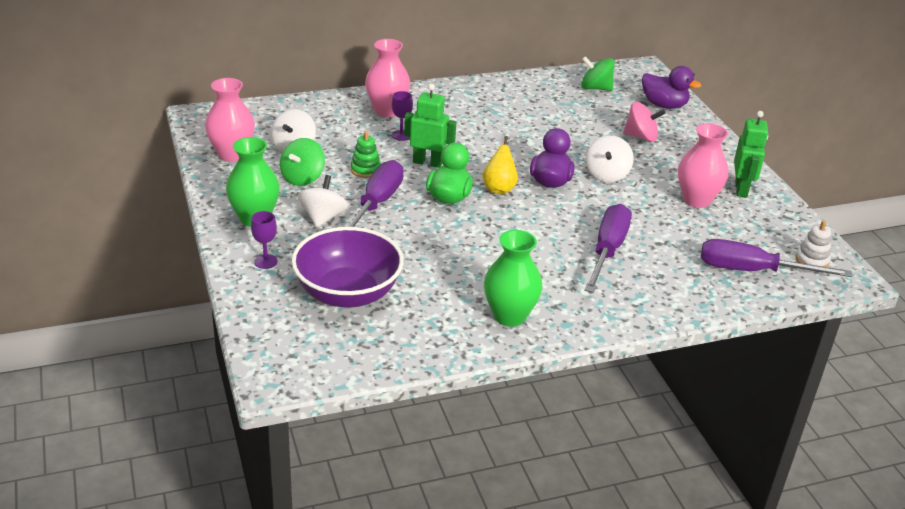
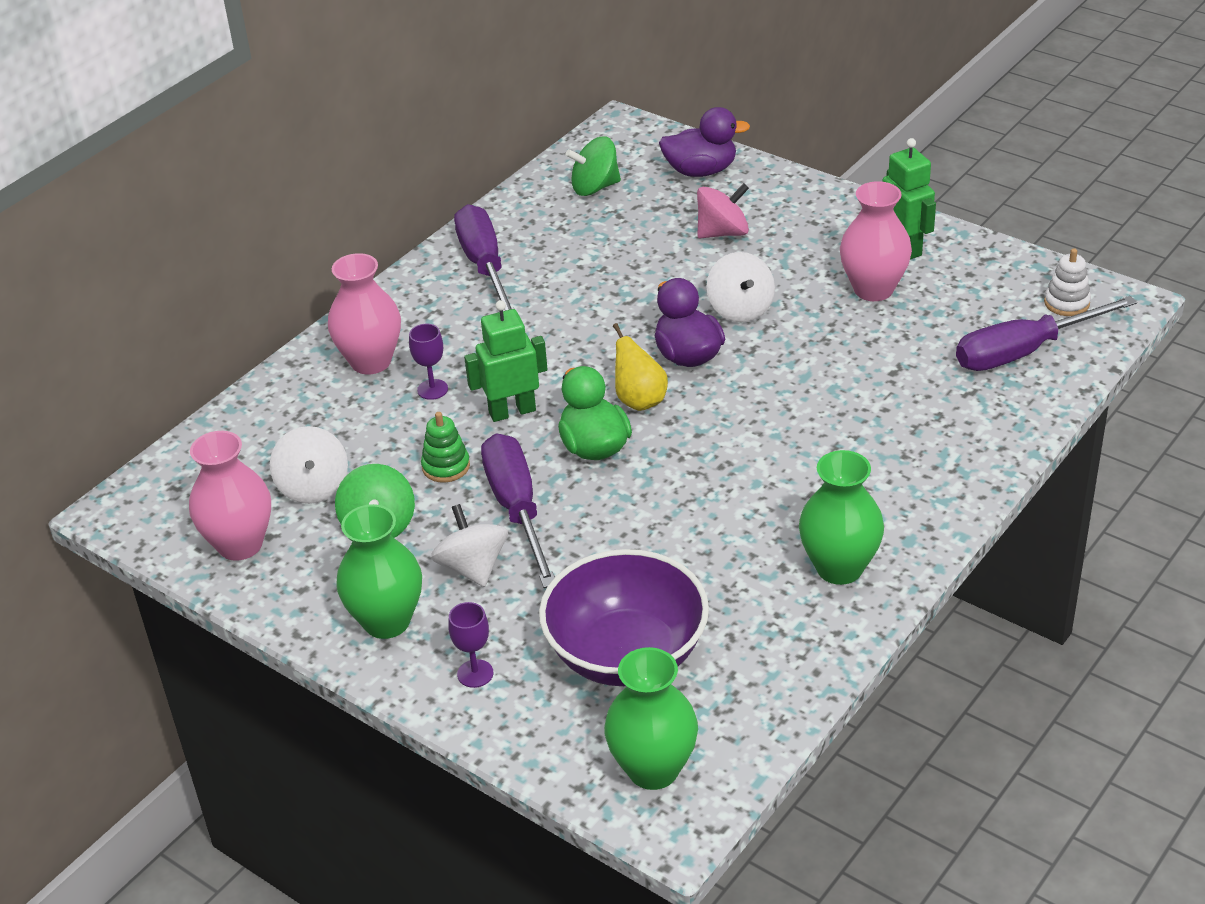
camera: 30 degrees left, 5 degrees up
(295, 350) = (653, 769): none -> green vase
(607, 250) = (851, 415): purple screwdriver -> purple screwdriver (485, 266)

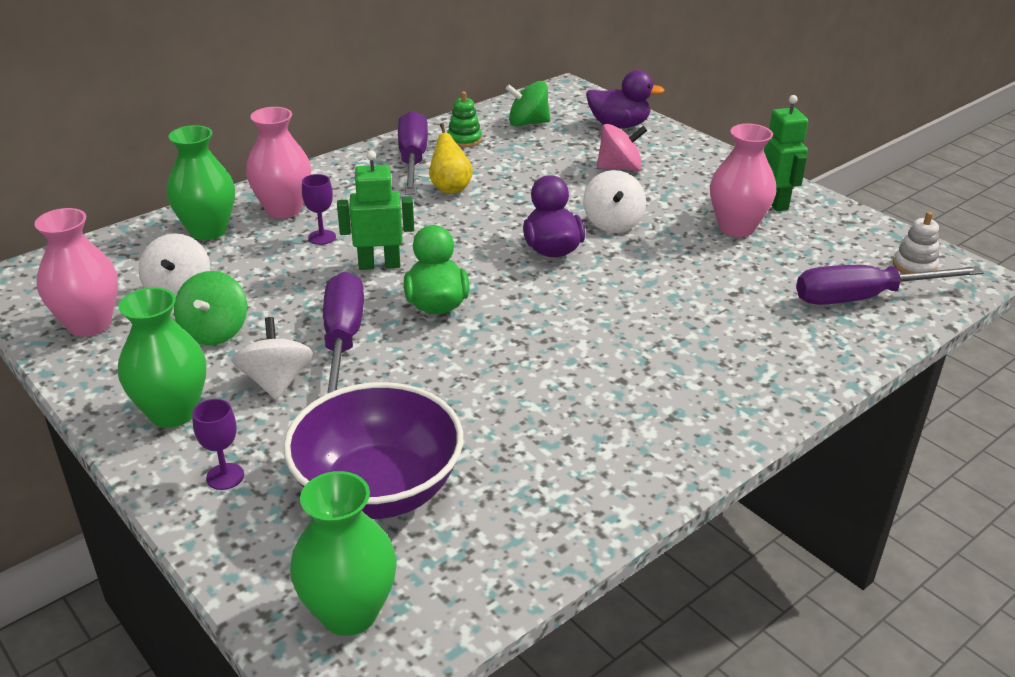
camera: 10 degrees right, 5 degrees down
(446, 466) = (300, 296): green stacking toy -> green stacking toy (464, 140)
(639, 400) = (494, 275): yellow pear -> yellow pear (450, 188)
(839, 568) = (623, 451): green vase -> green vase (208, 231)

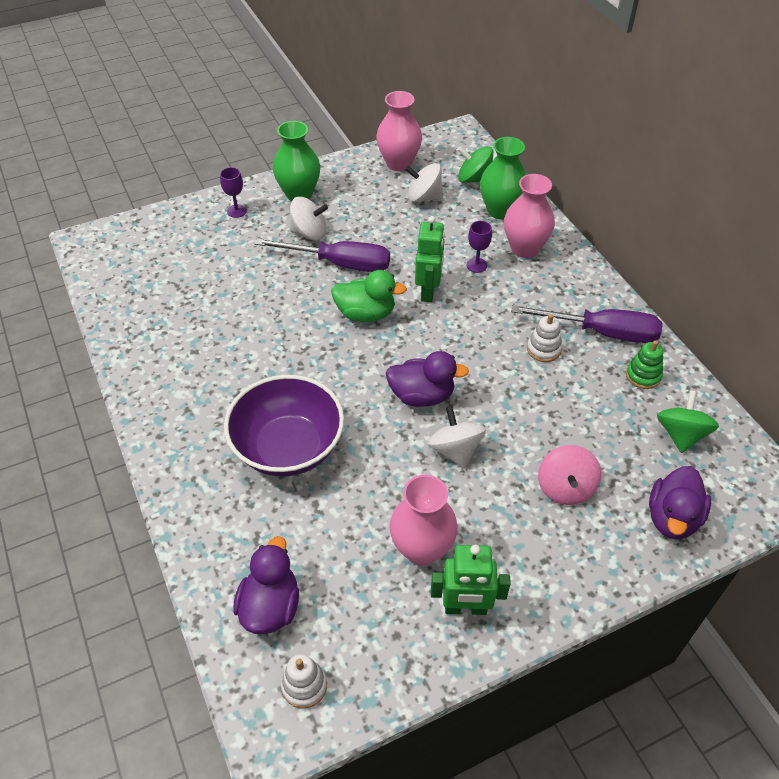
camera: 105 degrees right, 15 degrees up
(215, 331) = (372, 211): green spinning top -> green spinning top (474, 179)
(349, 613) = (120, 246): green vase -> none
(378, 489) = (196, 264): purple bowl -> purple bowl (288, 447)
(450, 188) = (543, 349): yellow pear -> white stacking toy
(612, 223) = (455, 450): white spinning top -> white spinning top turned 60 degrees clockwise
(864, 298) = (270, 606): purple screwdriver -> purple duck

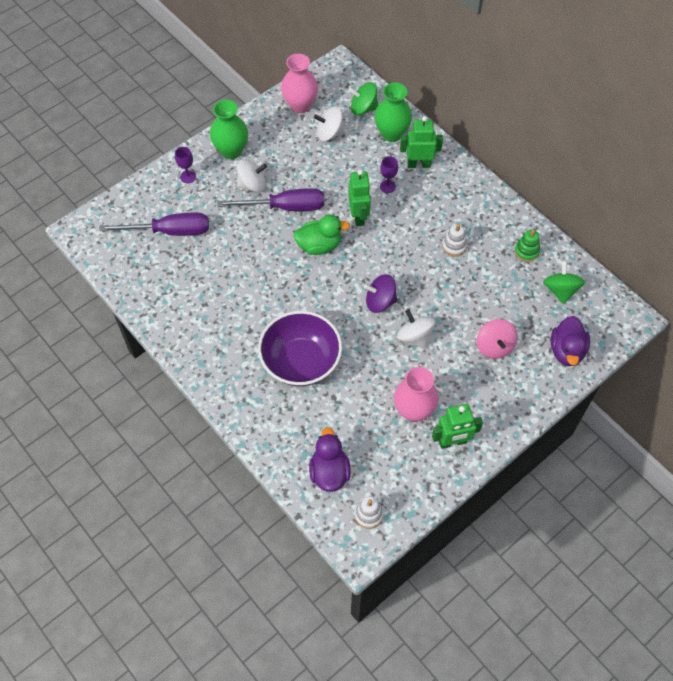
camera: 15 degrees left, 10 degrees up
(422, 395) = (380, 301): purple duck -> purple spinning top
(524, 248) = (418, 164): pink vase -> green robot
(601, 332) = (491, 223): purple screwdriver -> purple screwdriver (170, 231)

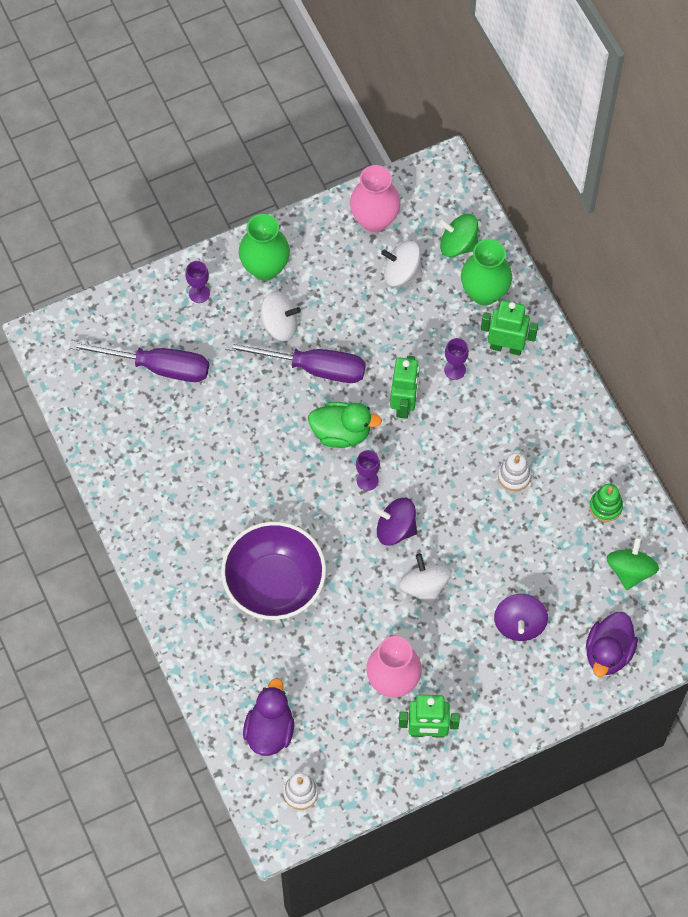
camera: 15 degrees right, 5 degrees up
(348, 273) = (367, 480): none -> purple goblet
(494, 346) = (519, 624): pink spinning top -> purple spinning top

